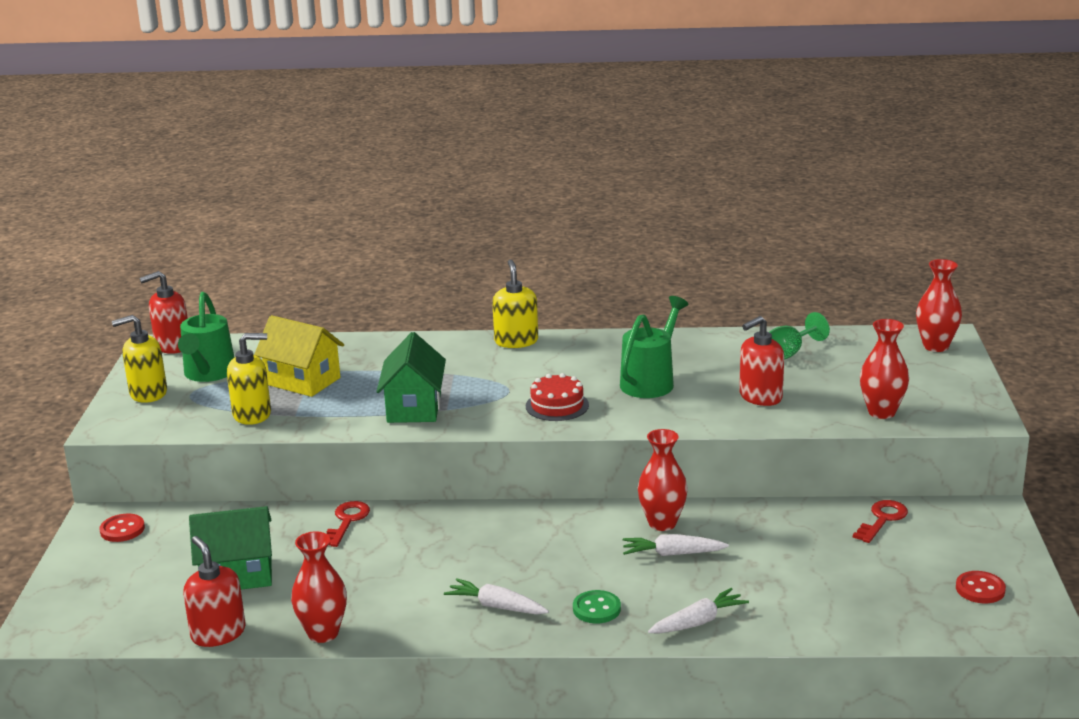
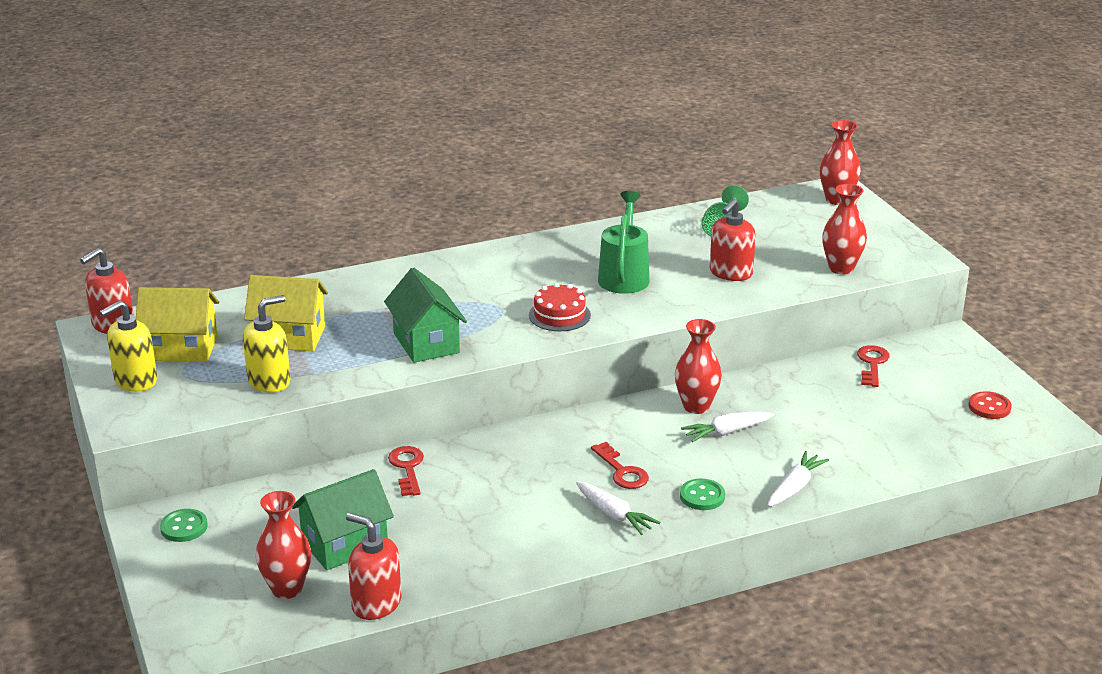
camera: 25 degrees left, 5 degrees up
(122, 530) = (184, 527): red button -> green button
(208, 374) = (181, 348): green watering can -> yellow house
(323, 633) = (477, 578): red vase -> red vase (287, 589)
(496, 606) = (614, 515): white carrot -> white carrot turned 135 degrees counterclockwise
(516, 341) = (466, 258): yellow soap dispenser -> none
(538, 567) = (622, 471): none -> red key

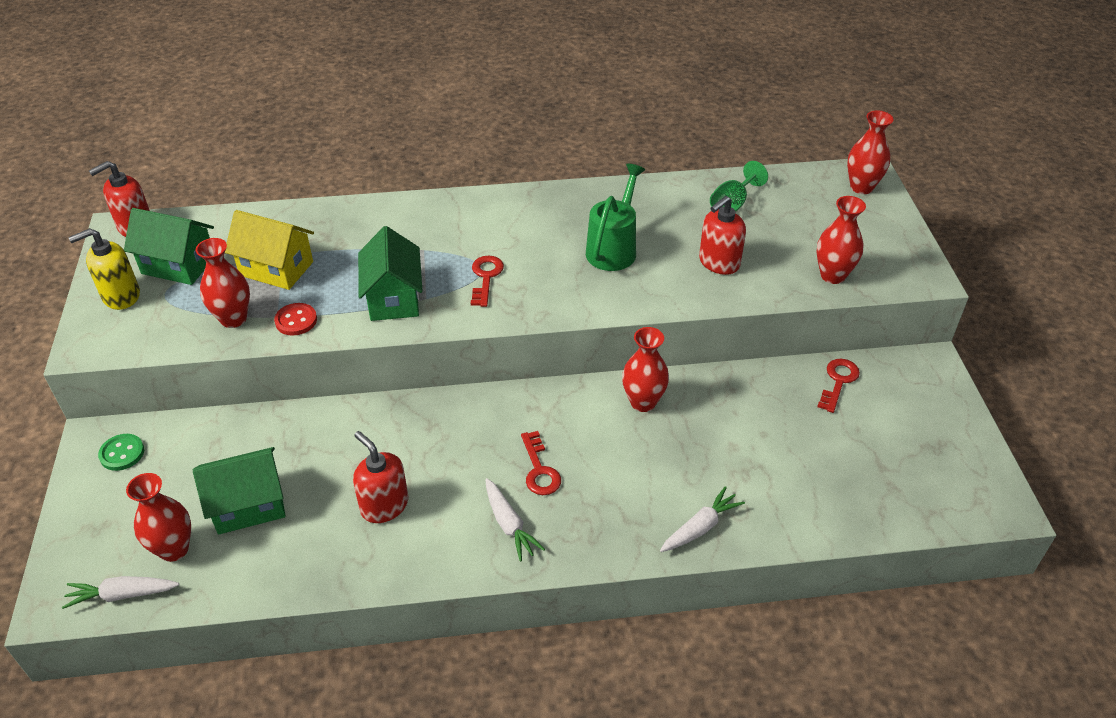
camera: 15 degrees right, 15 degrees up
(181, 348) = (178, 265): yellow house -> green house
(269, 381) = (233, 319): yellow soap dispenser -> red vase
(376, 604) = (243, 587): red soap dispenser -> red soap dispenser (384, 505)
(407, 468) = (345, 424): red key -> red key (485, 278)
(559, 315) = (531, 286): red cake -> none
(702, 496) = (604, 519): green button -> none
(726, 432) = (660, 441): white carrot -> white carrot (122, 595)
(989, 407) = (941, 462): red button -> red button (296, 320)

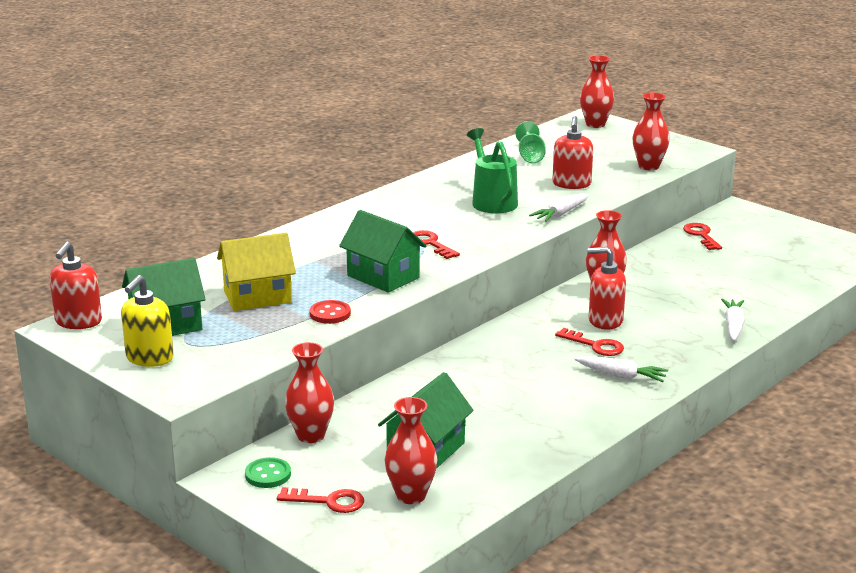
camera: 40 degrees left, 20 degrees down
(118, 512) = (328, 501): none -> red key
(122, 595) = (416, 534): white carrot -> white carrot (560, 214)
(233, 319) = (276, 332): red vase -> red vase (311, 435)
(384, 505) = (524, 406): red soap dispenser -> red soap dispenser (605, 321)

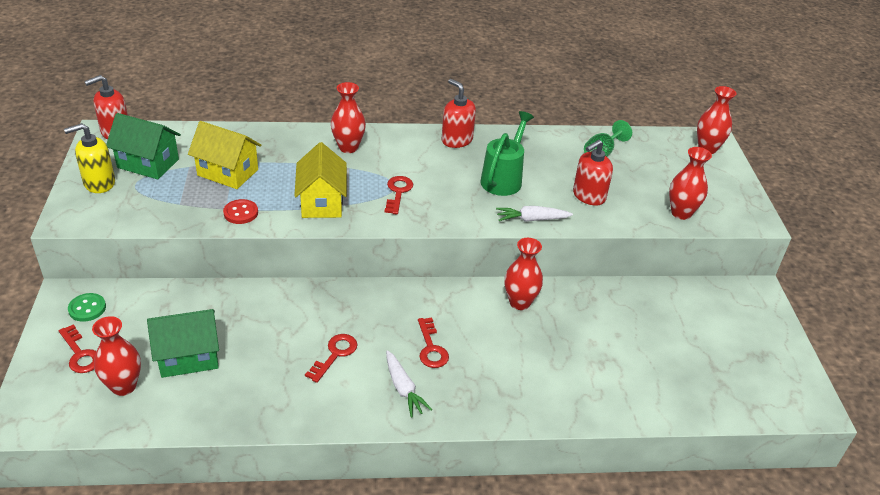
camera: 40 degrees right, 15 degrees up
(311, 435) = (153, 296): red vase -> red vase (348, 147)
(383, 277) = (322, 202): green house -> yellow house
(605, 321) = (474, 331): red soap dispenser -> red soap dispenser (456, 140)
(701, 235) = (681, 299): red key -> red key (335, 354)
(733, 326) = (562, 403): white carrot -> none

